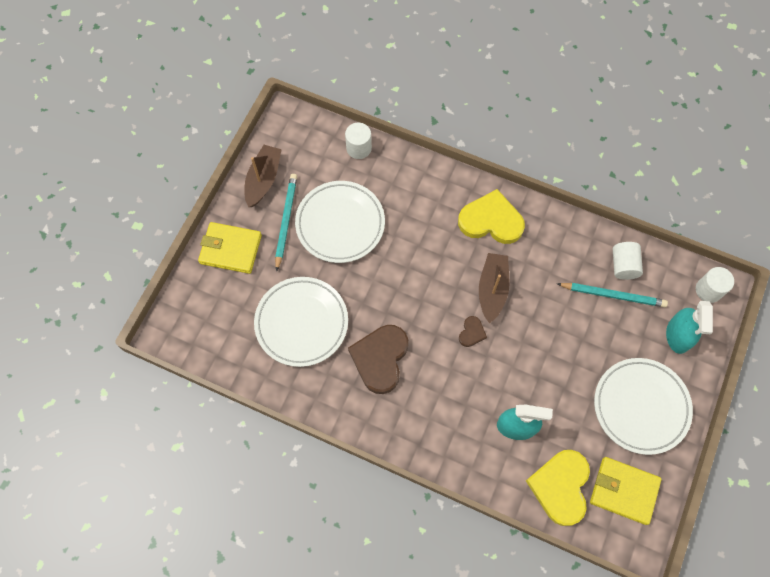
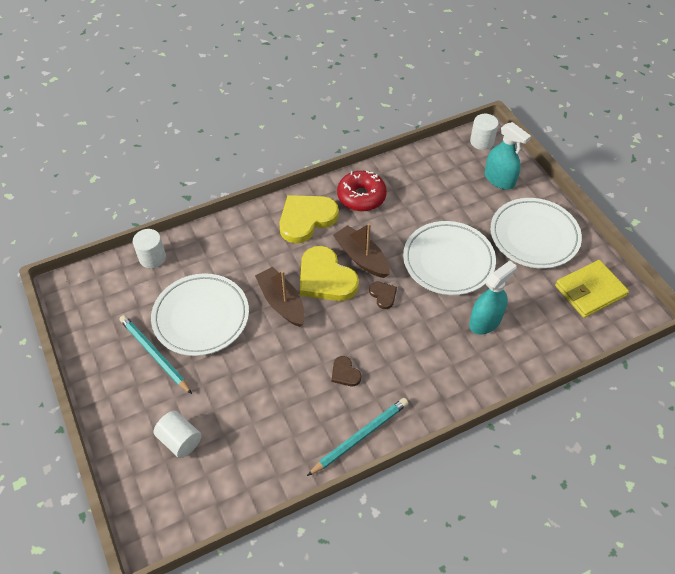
camera: 50 degrees left, 15 degrees down
(230, 249) = (132, 417): yellow wallet -> none
(263, 180) = (99, 344): brown boat -> brown boat (282, 302)
(301, 323) = (257, 409): white plate -> white plate (448, 261)
(380, 359) = (345, 373): brown heart -> brown heart, size x0.46
(552, 242) = (361, 196): none -> red donut
(560, 487) = (556, 327): yellow heart -> yellow heart (326, 278)
(613, 295) = (436, 192): turquoise pencil -> turquoise pencil (360, 436)
(623, 265) = (420, 171): white cylinder -> white cylinder (180, 440)

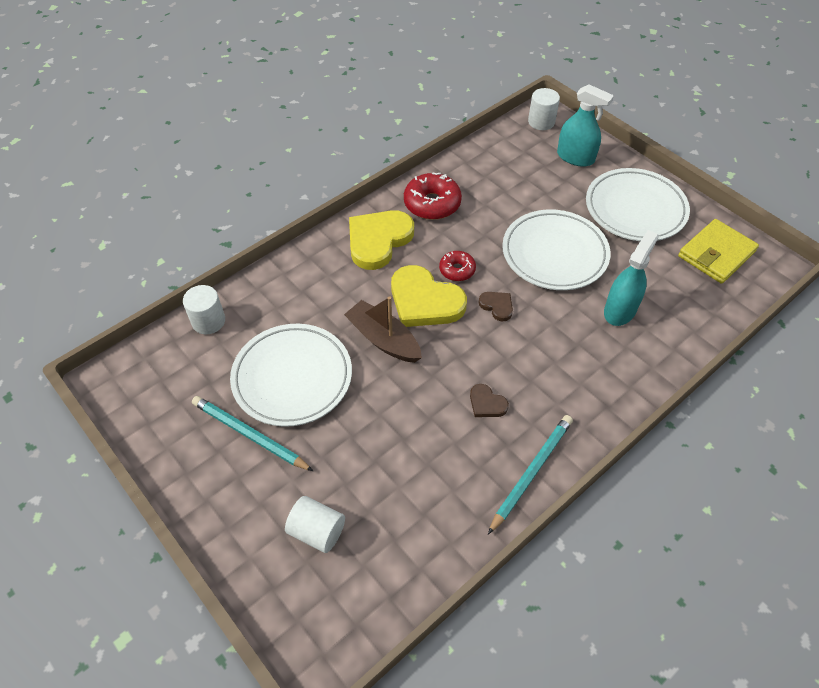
camera: 15 degrees left, 0 degrees up
(361, 258) = (457, 270): brown boat -> red donut

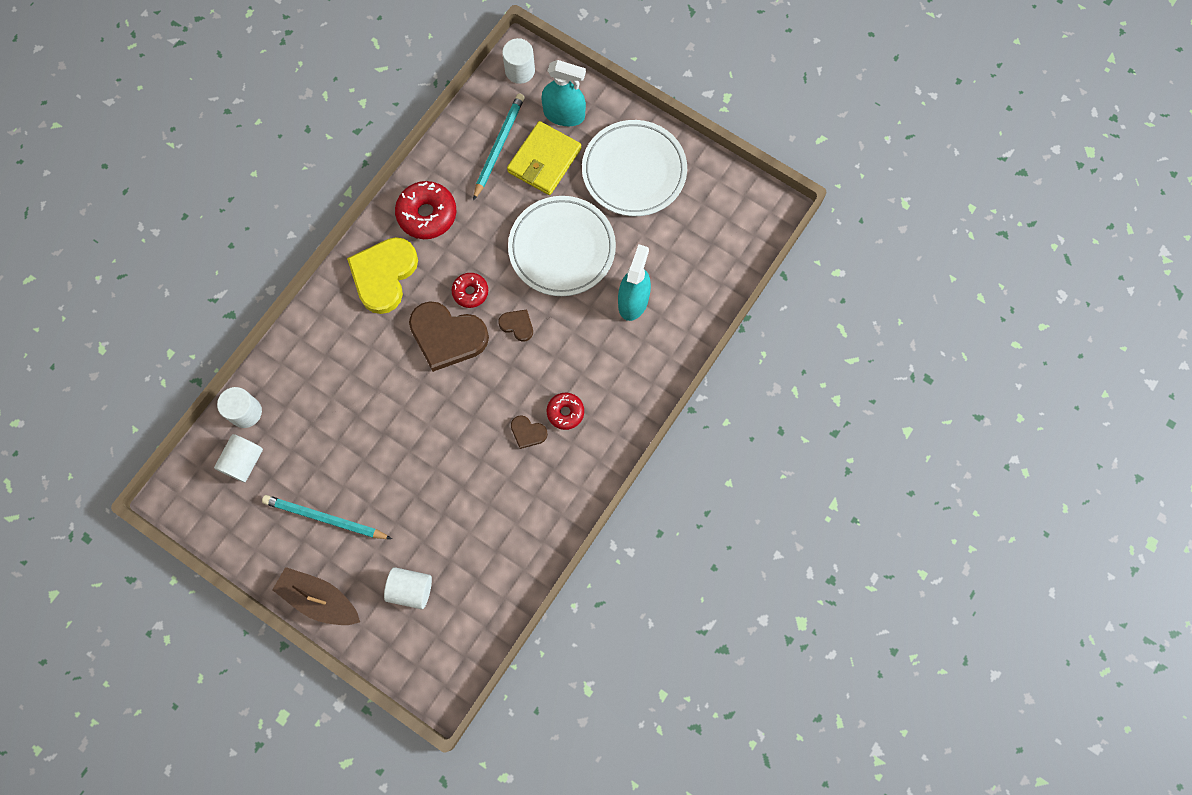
camera: 15 degrees left, 20 degrees up
(189, 363) = (244, 461): none -> white cylinder
(292, 377) = (345, 452): white plate -> none
(383, 339) = (418, 389): brown boat -> brown boat (319, 599)
(425, 301) = (447, 336): yellow heart -> brown heart
(531, 394) = (565, 412): none -> red donut
(531, 472) = (578, 489): turquoise pencil -> turquoise pencil (498, 146)
(716, 254) = (718, 210): yellow wallet -> yellow wallet (544, 160)

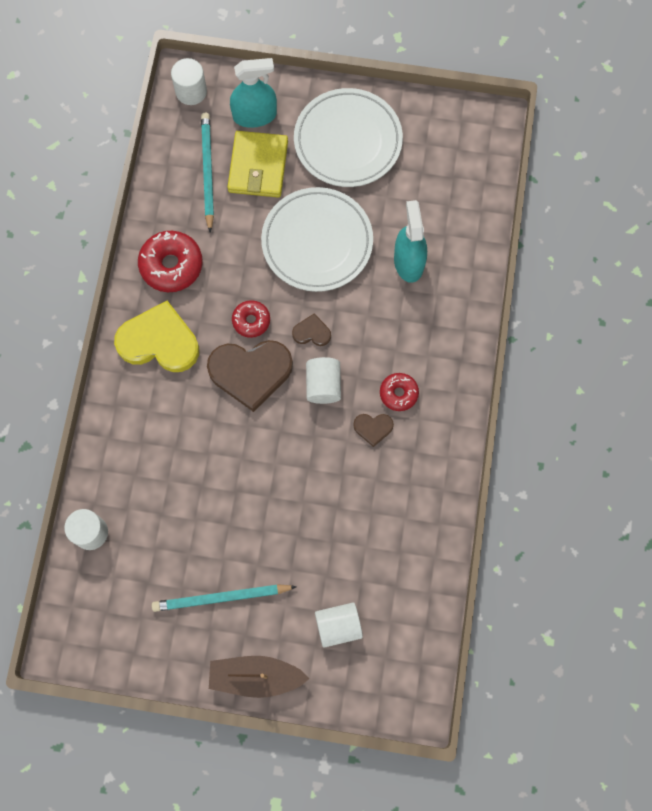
camera: 25 degrees left, 0 degrees up
(244, 461) = (113, 580): white cylinder -> white cylinder (323, 385)
(384, 275) = (159, 341): yellow heart -> yellow heart turned 105 degrees clockwise

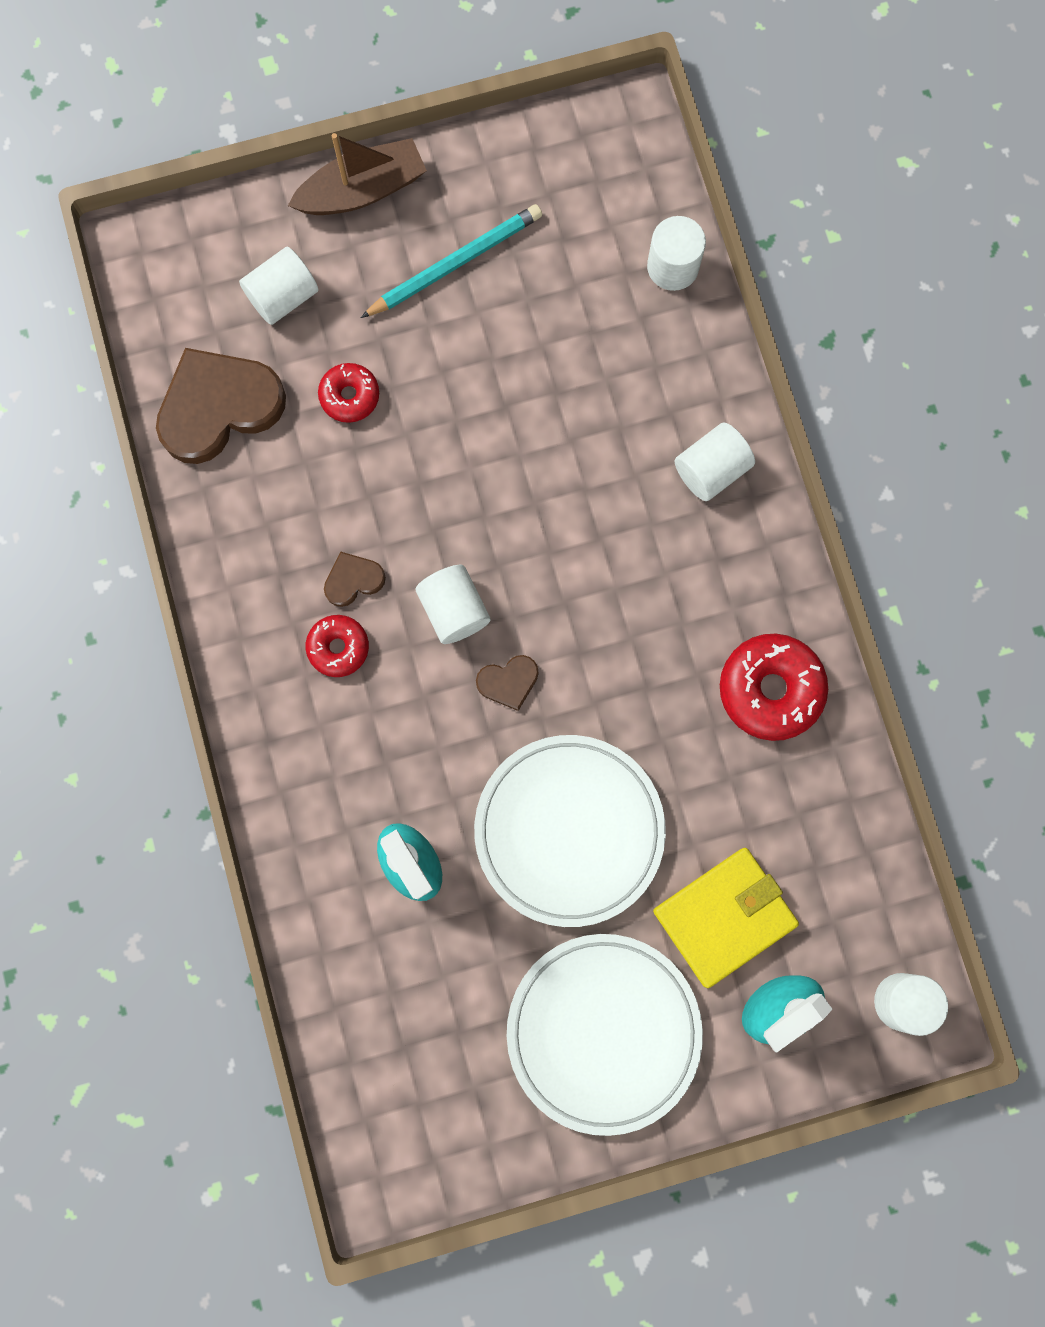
camera: 155 degrees right, 5 degrees up
(136, 398) = (711, 470): none -> white cylinder
(159, 341) = (725, 566): yellow heart -> none
(207, 171) = (799, 870): turquoise pencil -> none
(250, 372) = (568, 580): brown heart -> brown heart (218, 407)
(251, 321) = (607, 658): red donut -> red donut (349, 396)
(258, 166) = (724, 917): yellow wallet -> yellow wallet turned 75 degrees clockwise

